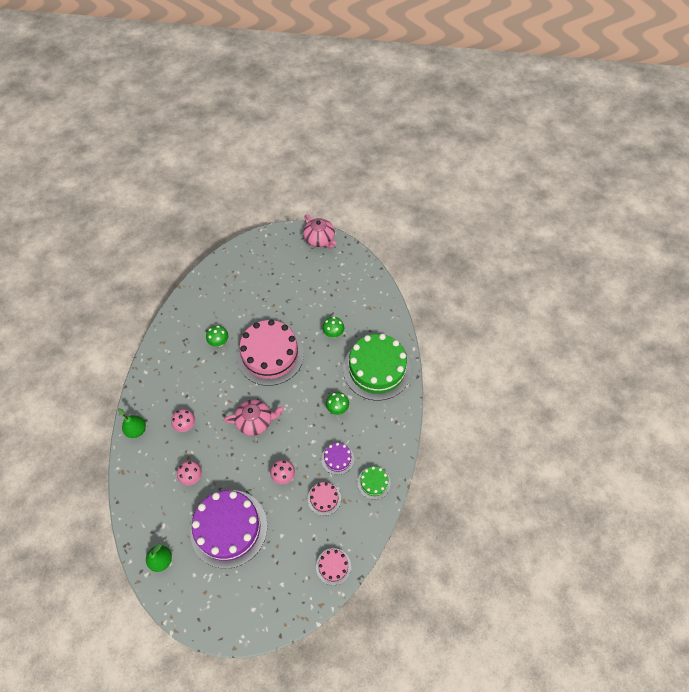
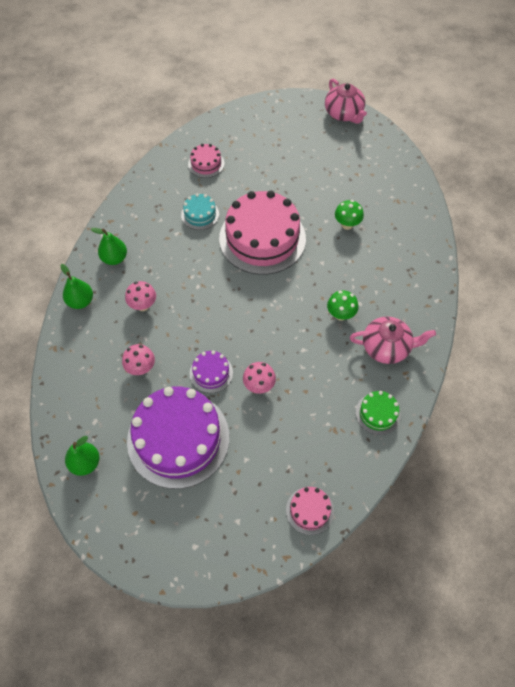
camera: 10 degrees right, 0 degrees up
(157, 390) = (114, 258): none -> green pear
(219, 342) = (200, 214): green mushroom -> turquoise cake
(255, 421) = (232, 314): pink teapot -> pink teapot (386, 347)
(324, 498) = (308, 422): pink cake -> pink cake (206, 164)
(337, 459) = (333, 376): purple cake -> purple cake (211, 373)
(376, 369) = (398, 275): green cake -> none

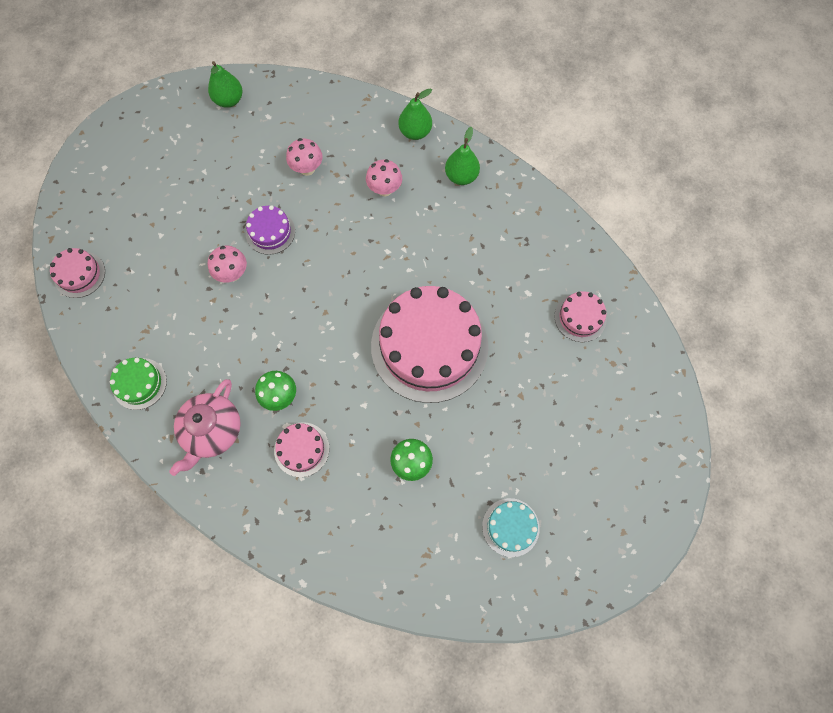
camera: 110 degrees right, 10 degrees up
(178, 438) = (213, 182): purple cake -> none
(200, 214) = (495, 285): turquoise cake -> turquoise cake (510, 527)
(344, 114) = (626, 551): pink teapot -> none
(370, 288) = (301, 449): none -> pink cake

